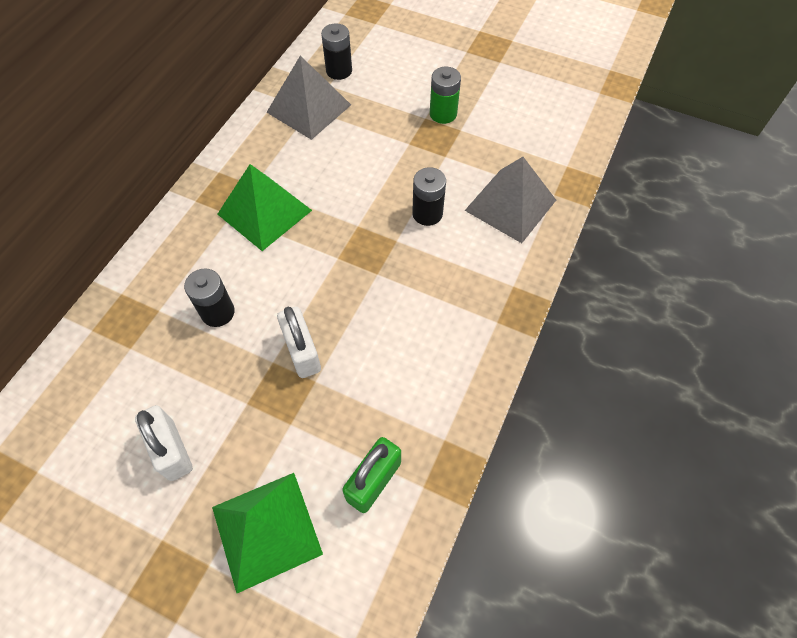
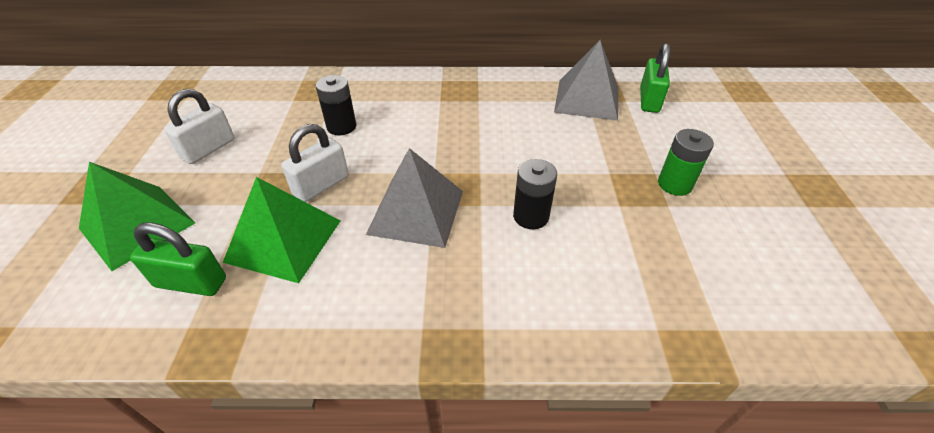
camera: 65 degrees right, 15 degrees down
(265, 212) = (455, 115): green pyramid -> green pyramid (284, 240)
(339, 71) = (649, 100): black battery -> green padlock
(510, 205) = (601, 286): grey pyramid -> grey pyramid (416, 212)

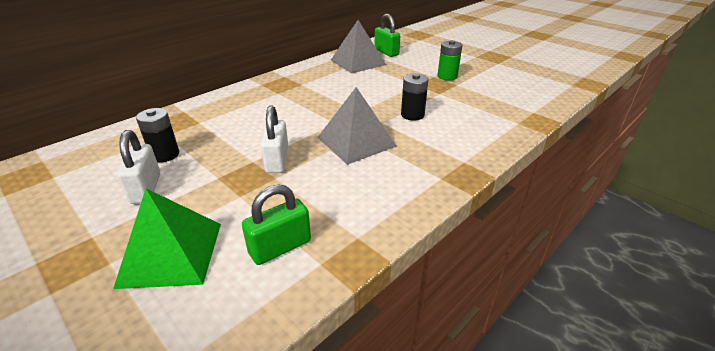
camera: 45 degrees left, 10 degrees down
(284, 240) = (303, 194): green pyramid -> none
(341, 127) = (235, 130): black battery -> black battery (165, 155)

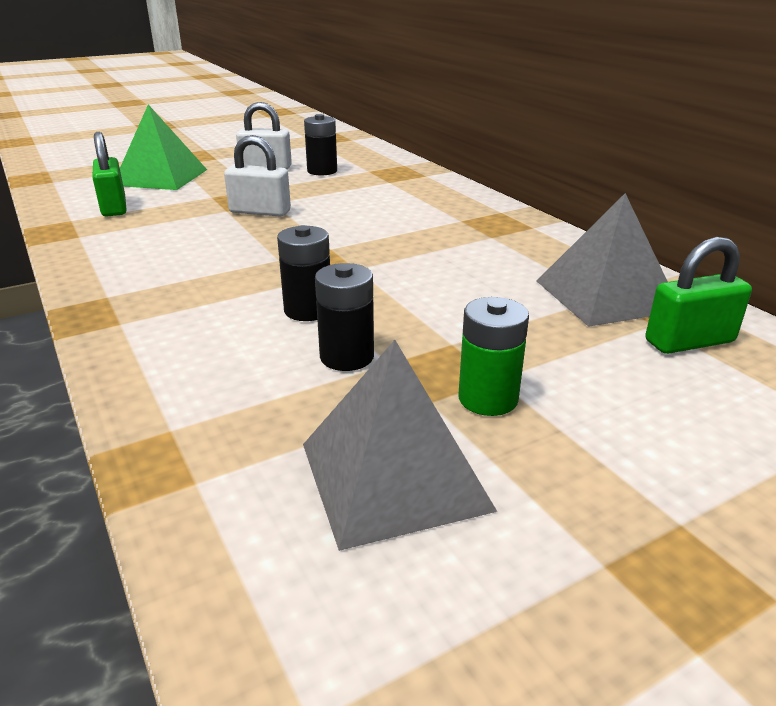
camera: 105 degrees right, 5 degrees down
(356, 141) = (260, 255): grey pyramid -> grey pyramid (393, 475)
(443, 100) = (347, 357): none -> black battery

